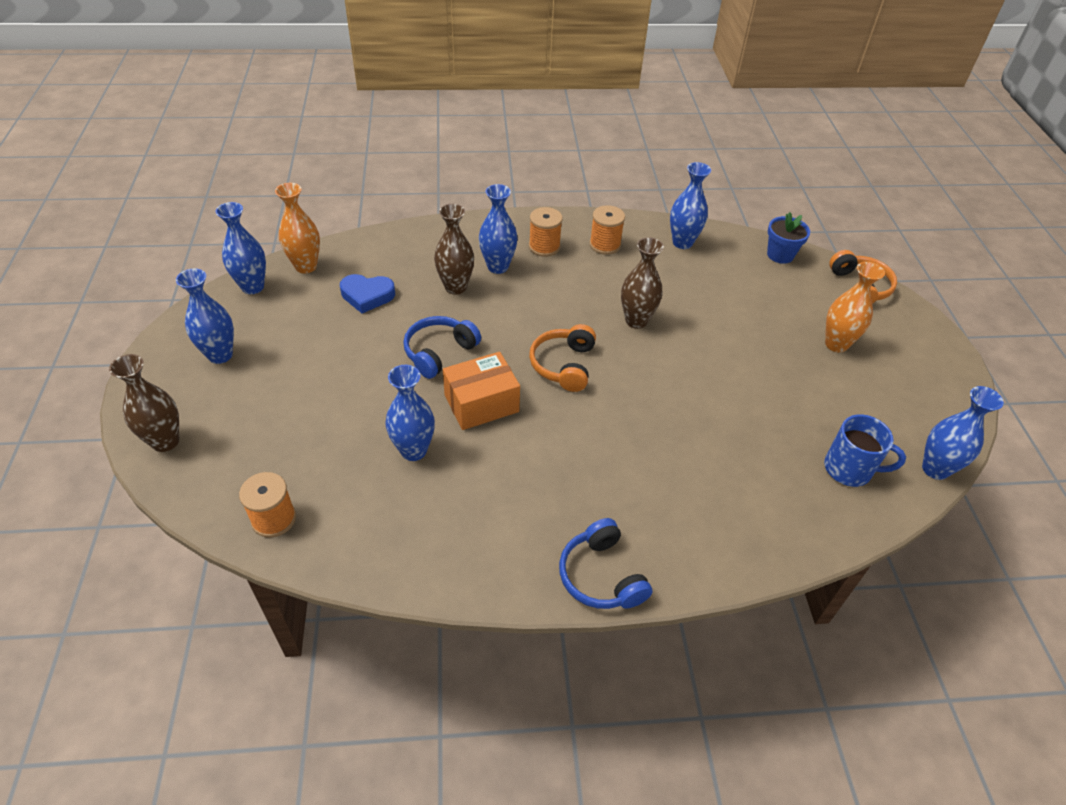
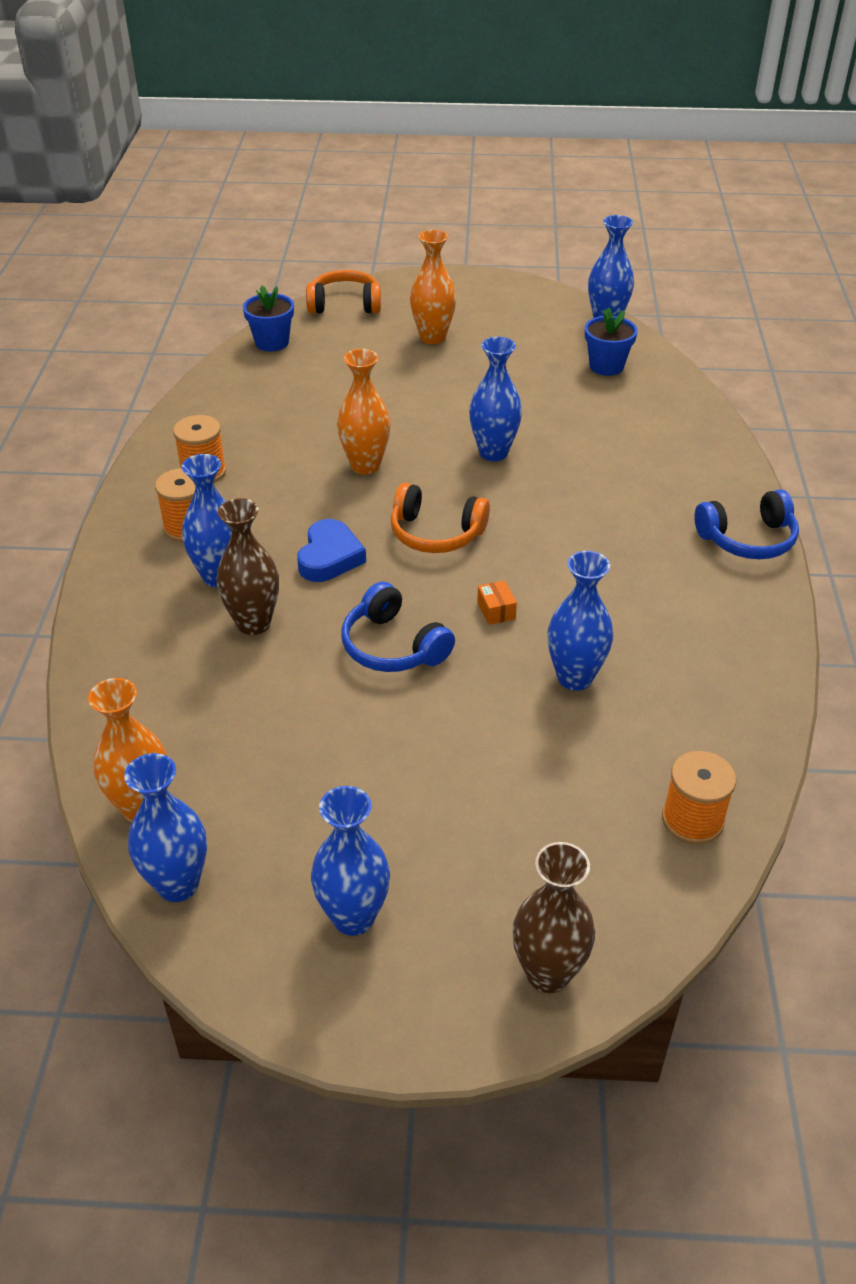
camera: 80 degrees left, 5 degrees down
(367, 296) = (246, 725): blue heart -> blue heart (329, 557)
(481, 403) = (496, 610): orange box -> orange box, size x0.42
(636, 321) = (365, 466): brown vase -> orange vase
(682, 243) = (222, 408): blue vase -> blue vase (493, 452)
(849, 469) = (606, 366): blue mug -> blue flower pot

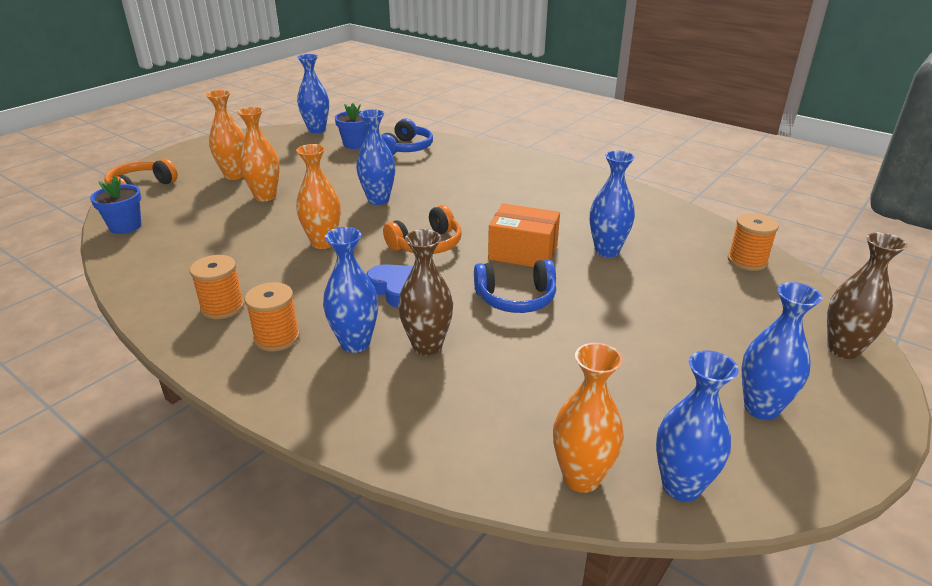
camera: 55 degrees left, 10 degrees down
(413, 380) = (265, 196): none -> orange vase
(496, 610) = (523, 252): orange box -> orange box, size x2.36
(748, 539) = (548, 167): blue headphones -> blue headphones (406, 148)

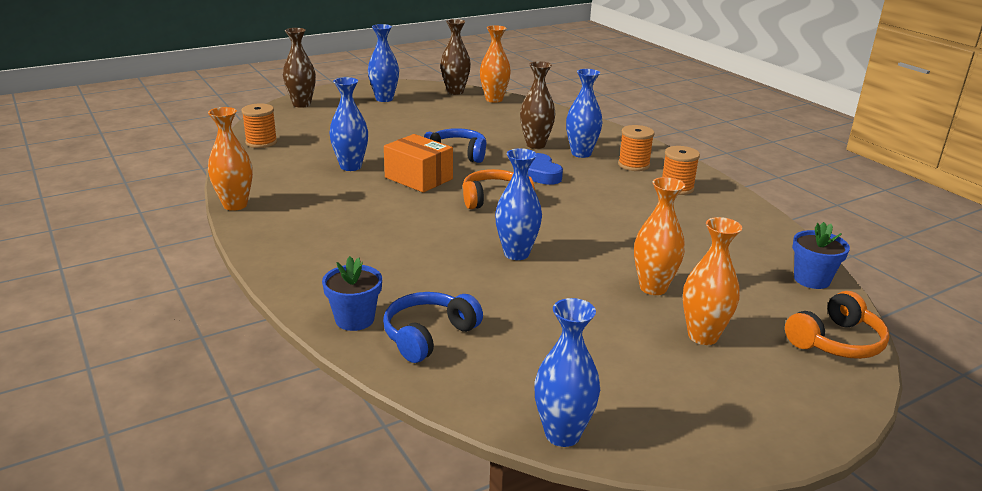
camera: 160 degrees left, 5 degrees down
(323, 243) = (590, 219): orange vase -> orange vase (235, 205)
(355, 144) = (504, 367): blue flower pot -> blue flower pot (354, 319)
(681, 486) = (455, 92): blue vase -> brown vase

